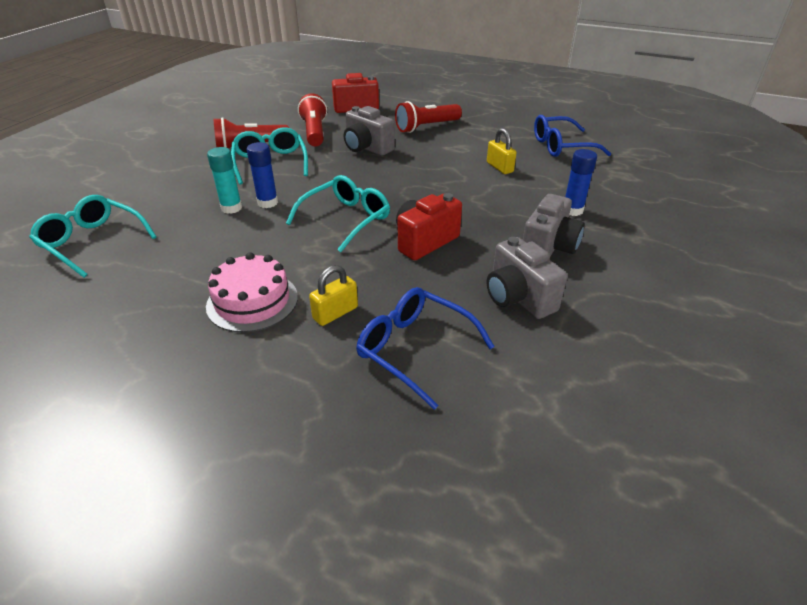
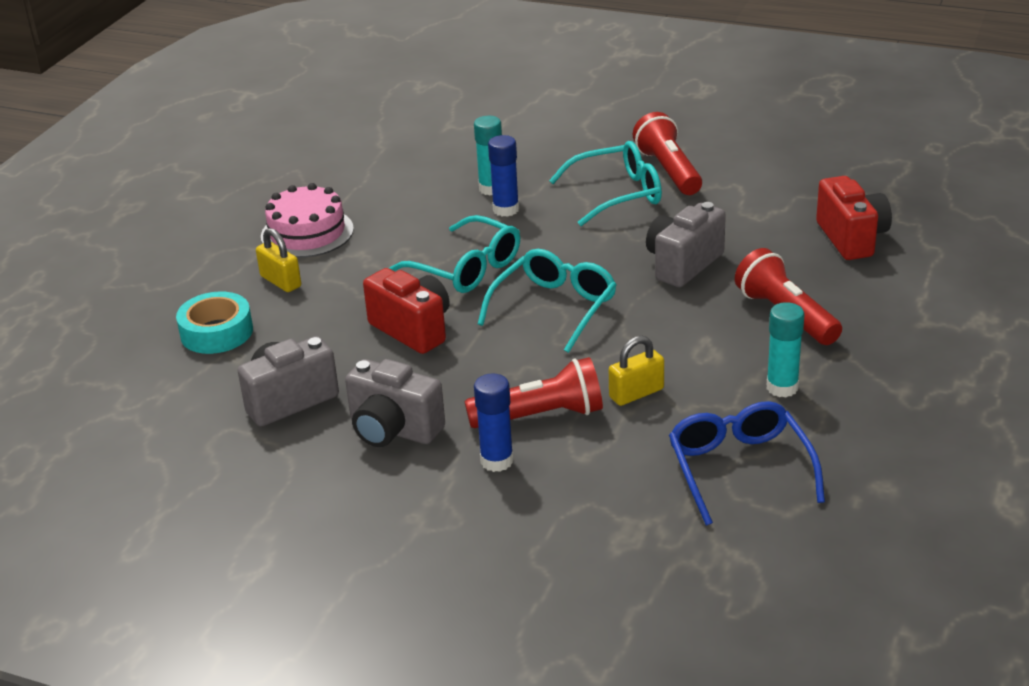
camera: 90 degrees right, 5 degrees down
(92, 242) = (418, 128): turquoise glasses -> turquoise glasses (554, 308)
(314, 132) = (732, 213): red flashlight -> red flashlight (541, 416)
(415, 349) = (216, 332): blue glasses -> turquoise tape
(492, 132) = (782, 387): none -> turquoise glue stick

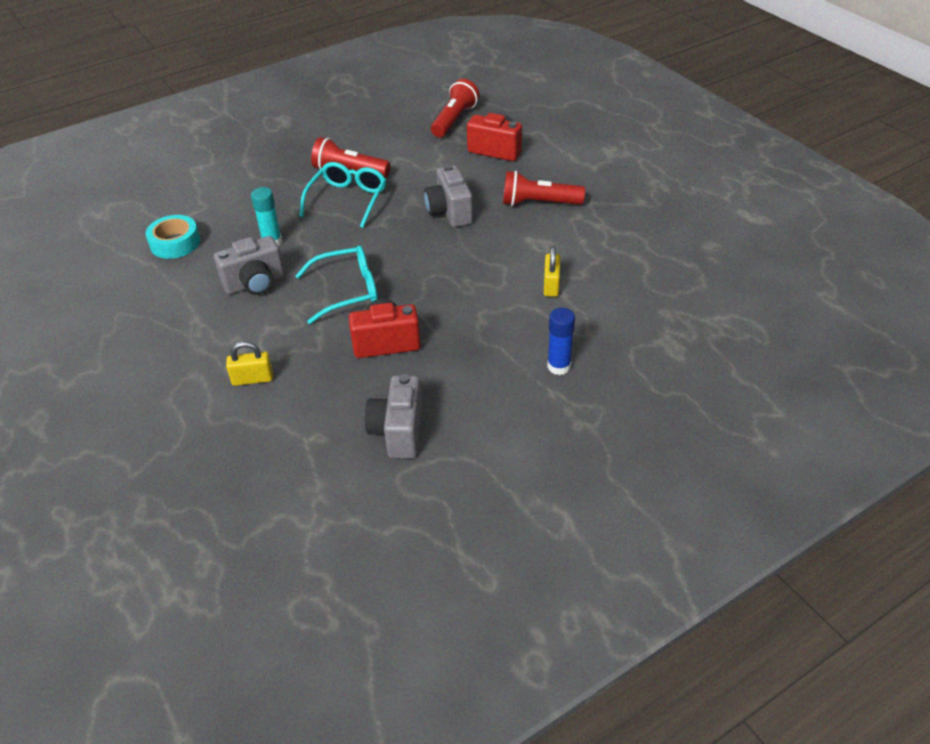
camera: 55 degrees left, 10 degrees up
(216, 332) = (274, 436): turquoise tape -> turquoise tape (175, 243)
(307, 232) = (208, 341): pink cake -> none
(393, 430) = (483, 397): grey camera -> grey camera (255, 283)
(506, 209) = (304, 247): blue glue stick -> none
(541, 416) = (534, 330): red flashlight -> red flashlight (454, 120)
(554, 308) = (434, 276): turquoise glasses -> none
(739, 469) = (653, 282): blue glasses -> none
(782, 387) = (599, 235): turquoise glue stick -> none

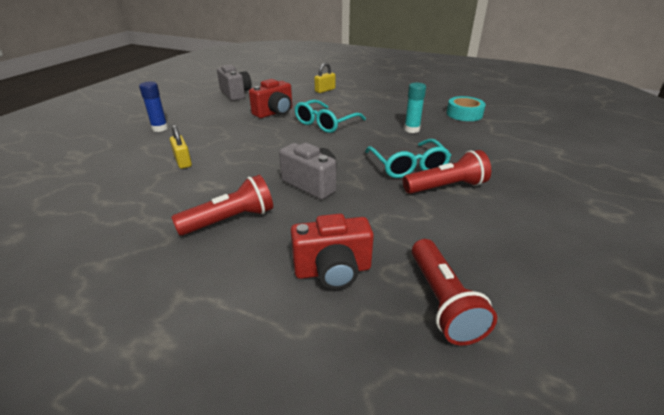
camera: 145 degrees right, 10 degrees down
(255, 283) = (384, 113): grey camera -> none

